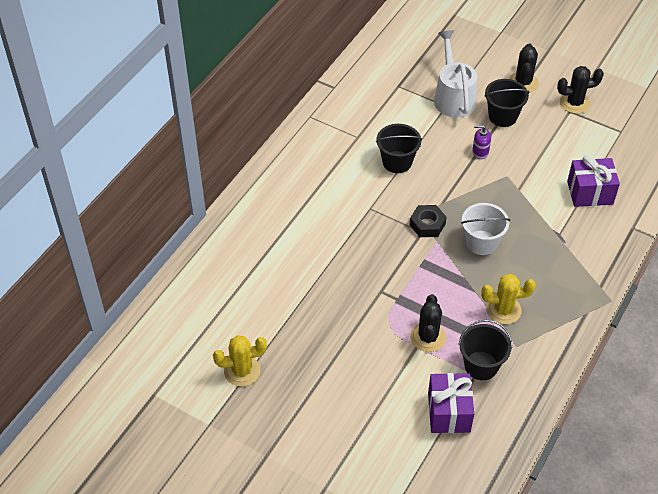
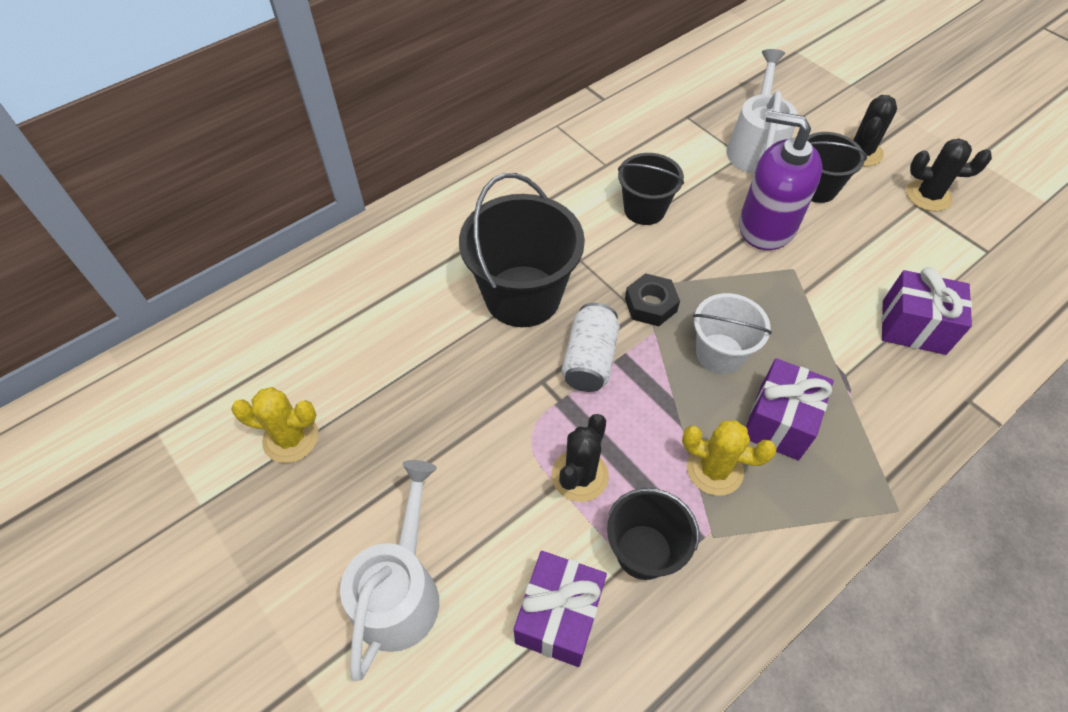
camera: 20 degrees right, 5 degrees up
(343, 242) = (523, 296): none -> black bucket
(354, 428) = (400, 590): none -> white watering can
(404, 269) = (589, 360): none -> white can
(480, 152) = (766, 226): purple soap dispenser -> purple soap dispenser, size x2.37
(530, 272) = (779, 422): none -> purple gift

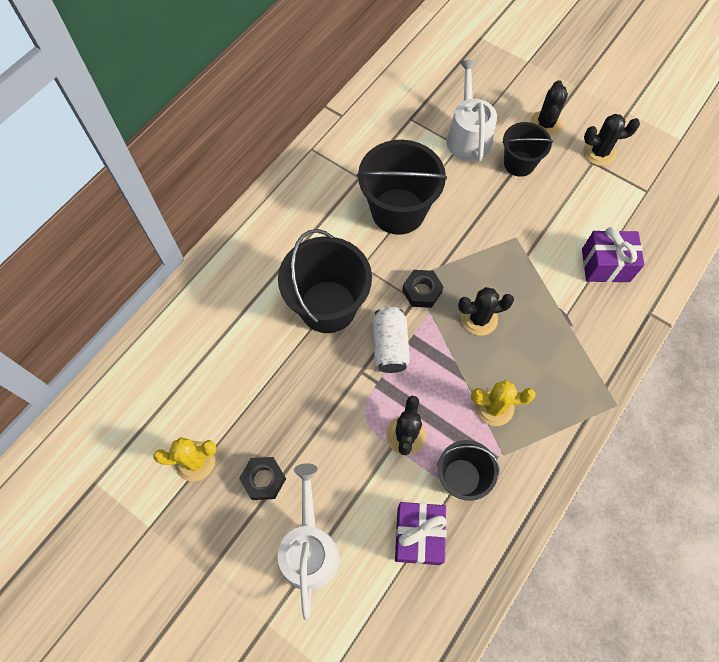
camera: 15 degrees left, 10 degrees up
(370, 483) = (263, 479): none -> black nut
(644, 209) = (398, 211): black bucket -> black bucket, size x1.69
(720, 353) = (479, 319): white bucket -> black cactus
(766, 226) = (490, 205): purple soap dispenser -> none
(779, 422) = (529, 361): purple gift -> none

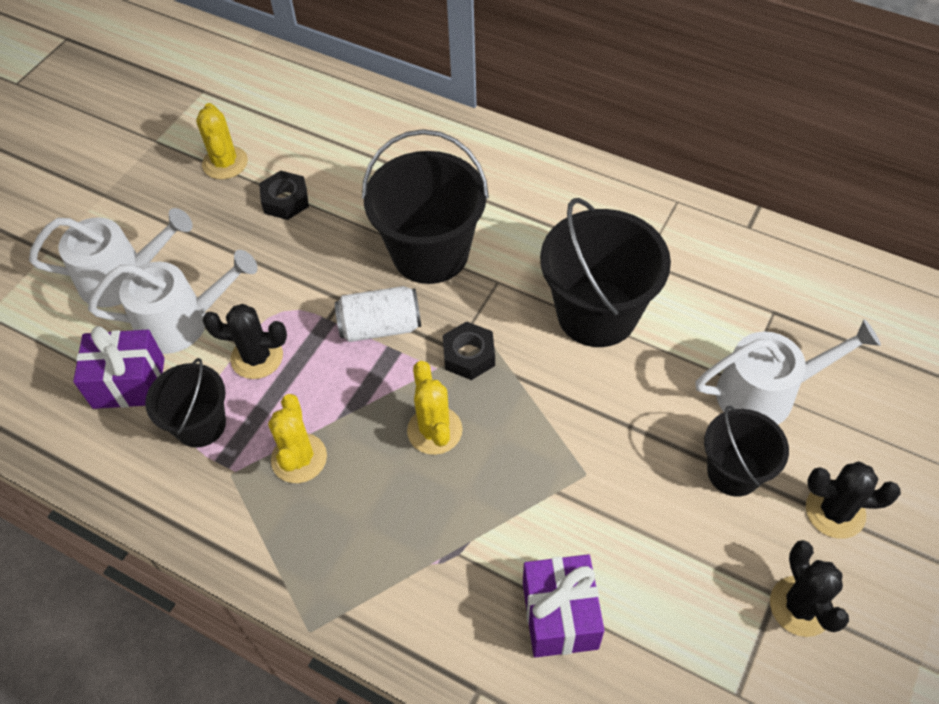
camera: 85 degrees right, 10 degrees down
(263, 479) = (203, 224): black nut -> black nut (285, 200)
(364, 494) = (183, 321): none -> white watering can
(479, 319) = (434, 430): black cactus -> yellow cactus

